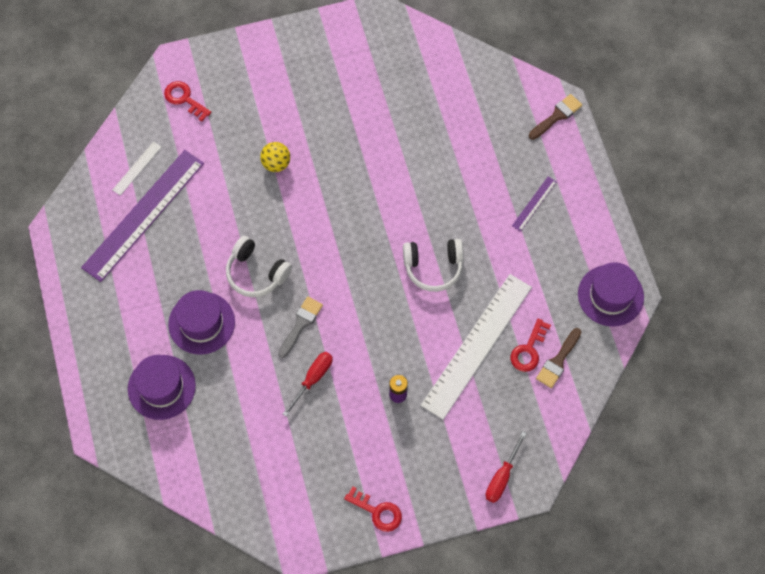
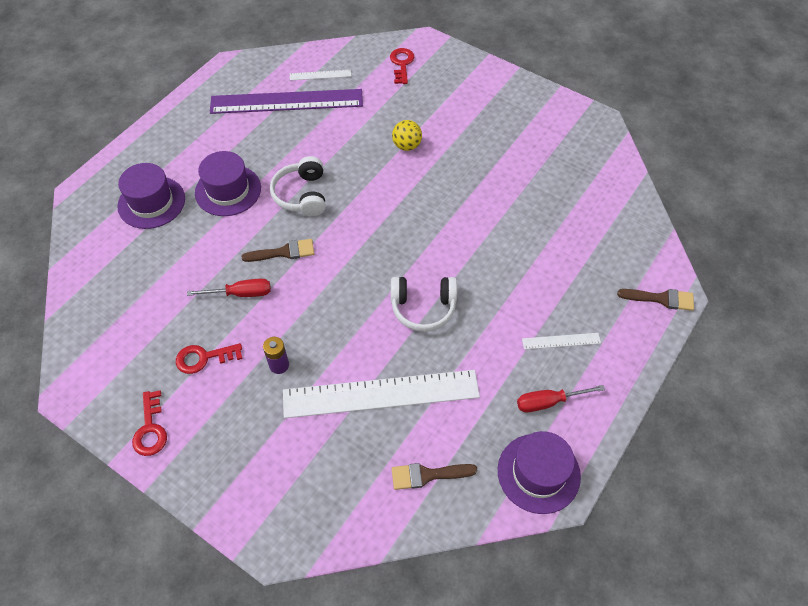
camera: 50 degrees right, 10 degrees down
(301, 324) = (284, 252): grey brush -> brown brush
(433, 267) = (423, 308): white headphones -> white headphones turned 45 degrees counterclockwise
(502, 477) = (265, 512): red screwdriver -> red screwdriver (548, 402)
(528, 350) = (415, 440): red key -> red key (204, 358)
(534, 203) = (561, 341): purple ruler -> white ruler

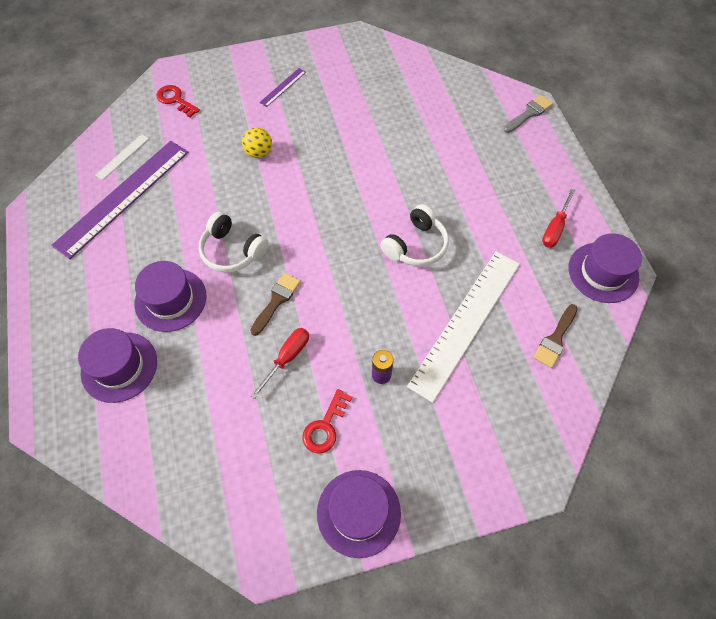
camera: 50 degrees left, 5 degrees up
(150, 429) = (358, 512): red key -> purple hat
(487, 114) = (283, 87): none -> purple ruler
(561, 341) = (514, 187): white ruler -> none
(661, 299) = (529, 113): brown brush -> grey brush

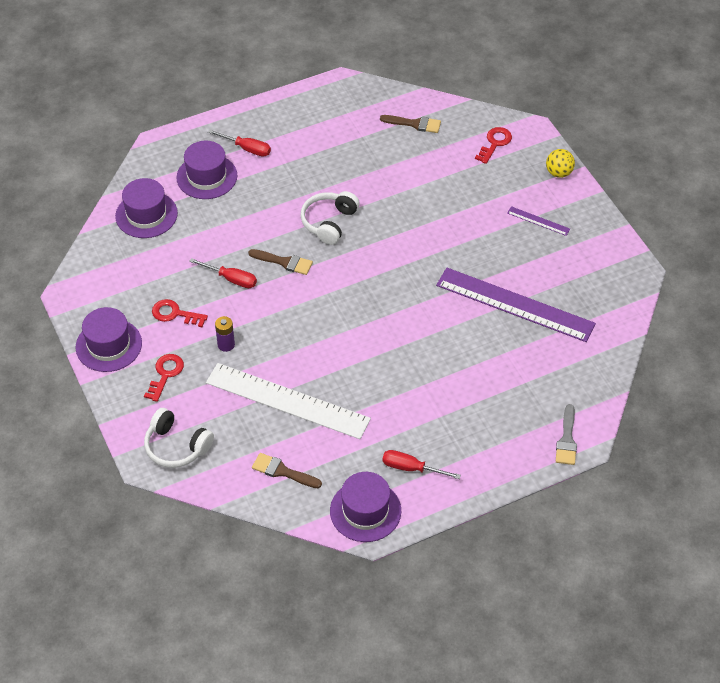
camera: 80 degrees right, 10 degrees down
(91, 317) = (247, 149): none -> red screwdriver
(122, 156) = (414, 124): white ruler -> brown brush
(123, 197) = (369, 136): purple ruler -> purple ruler (515, 304)
(170, 300) = (272, 193): purple hat -> purple hat (146, 215)
(259, 152) = (446, 219): yellow ball -> yellow ball (558, 173)
(414, 446) = (165, 374): none -> red key
(416, 245) = (364, 355): white headphones -> white headphones (176, 446)
(529, 113) = (567, 439): grey brush -> grey brush turned 60 degrees clockwise

